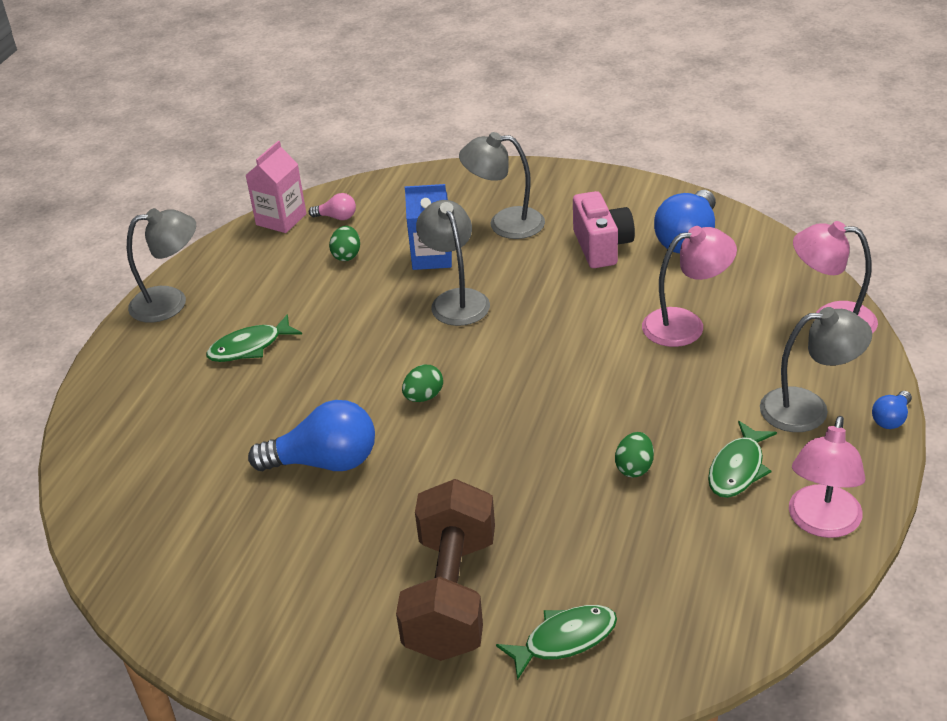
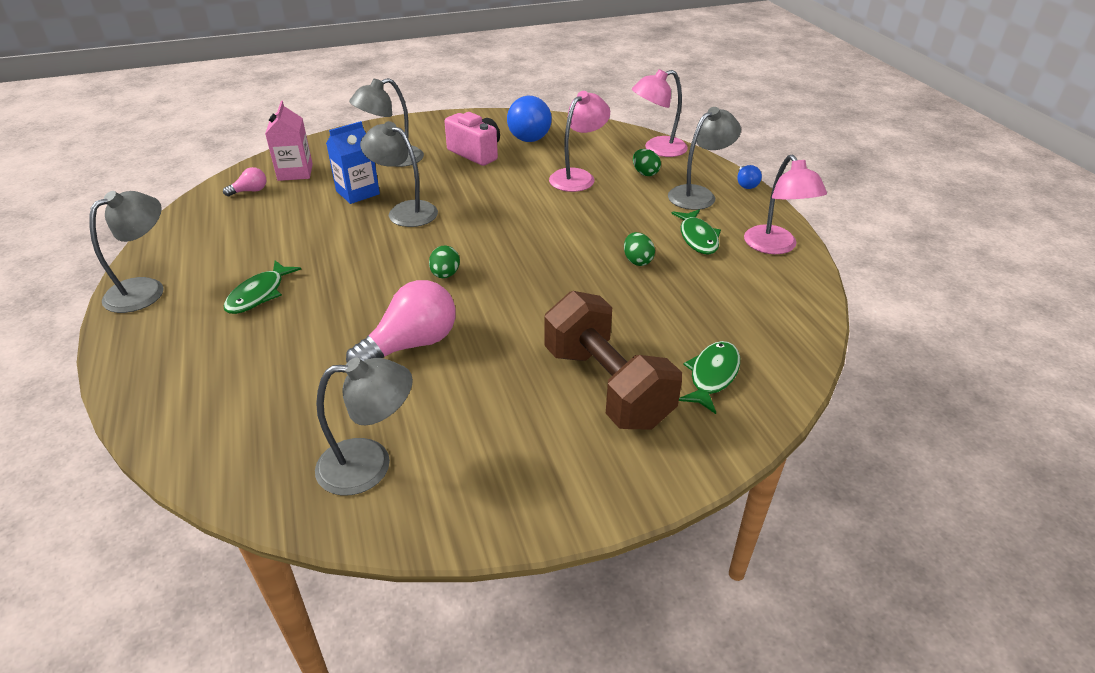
camera: 40 degrees left, 0 degrees up
(194, 563) = (370, 464): none -> grey lamp
(281, 219) = (200, 205): pink carton -> pink carton (295, 172)
(324, 462) = (411, 345): blue light bulb -> pink light bulb
(347, 255) = (285, 211): green egg -> green egg (645, 173)

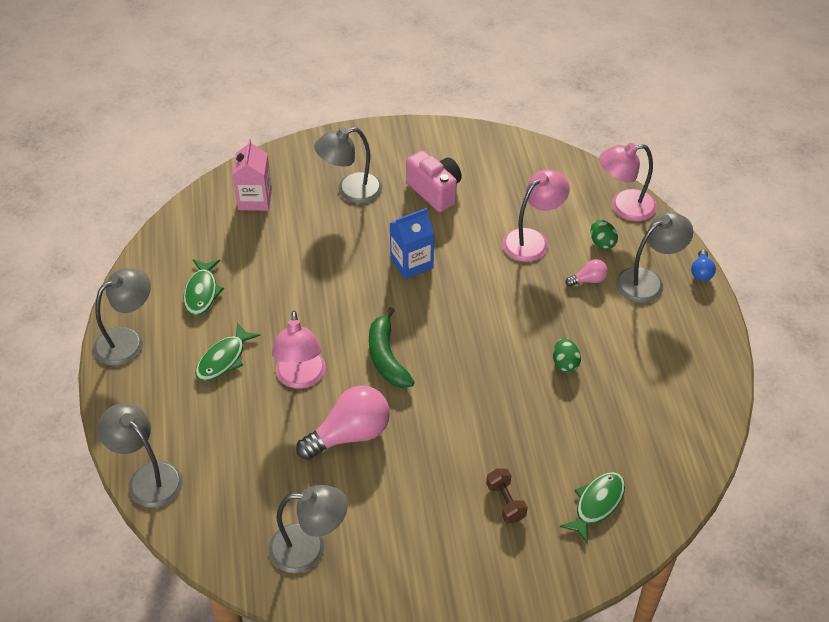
camera: 10 degrees right, 10 degrees up
(250, 191) = (212, 222): pink light bulb -> pink light bulb (588, 280)
(358, 192) = (314, 237): blue carton -> blue carton (411, 263)
(405, 211) = (357, 269): grey lamp -> grey lamp (148, 477)
(445, 275) = (386, 357): green egg -> green banana
(527, 134) = (492, 167): blue light bulb -> none
(607, 386) = (505, 502): brown dumbbell -> brown dumbbell, size x0.42
(697, 238) = (630, 341): green fish -> green fish (202, 292)
(775, 247) = (701, 363): pink lamp -> pink lamp (301, 378)

